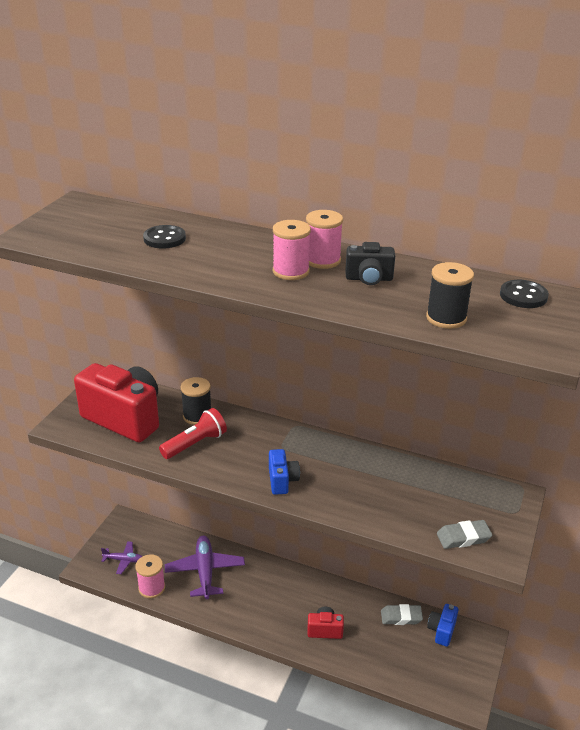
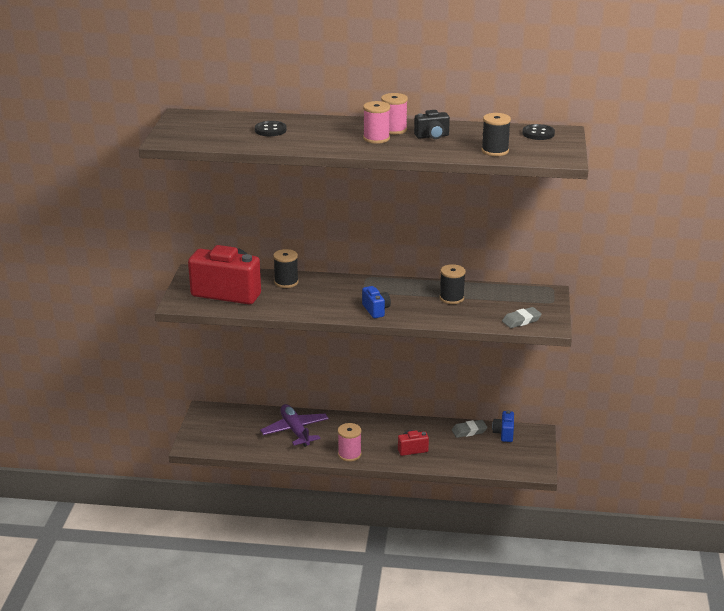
camera: 15 degrees left, 5 degrees down
(124, 560) = (220, 435): purple plane -> none
(152, 588) = (255, 449): pink spool -> pink spool (349, 454)
(195, 444) = (295, 299): red flashlight -> none
(385, 480) = (451, 298): none -> black spool

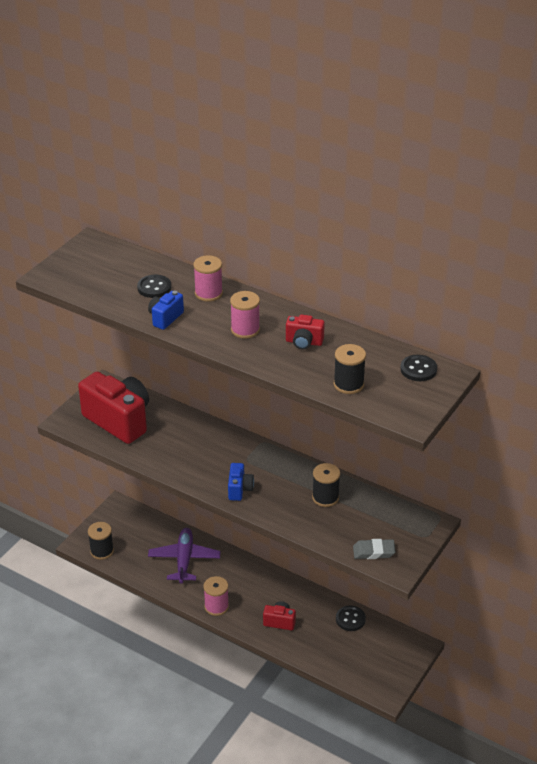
camera: 25 degrees right, 10 degrees up
(286, 282) = (181, 424): black spool -> black spool (102, 551)
(394, 130) = (273, 321): pink spool -> pink spool (208, 293)
(432, 136) = (304, 342): black camera -> red camera
(469, 431) = (350, 619): grey eraser -> black button
(504, 433) = (383, 635): blue camera -> blue camera (165, 318)

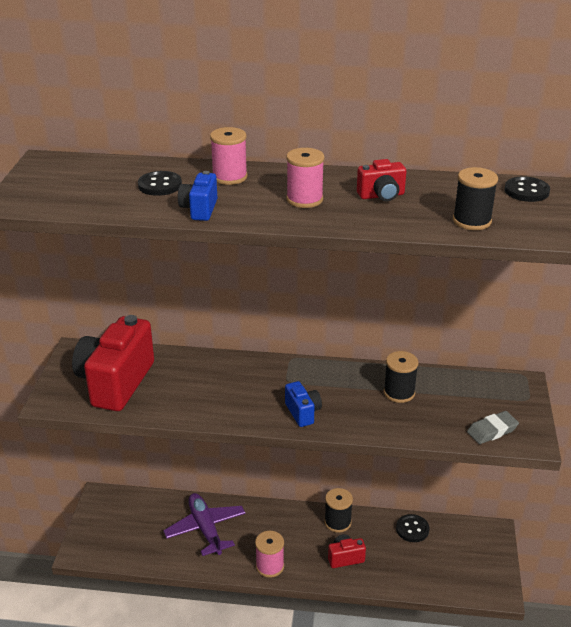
camera: 25 degrees left, 5 degrees down
(102, 551) = (108, 551): black spool -> black spool (337, 522)
(119, 421) = (115, 383): red camera -> red camera turned 90 degrees counterclockwise

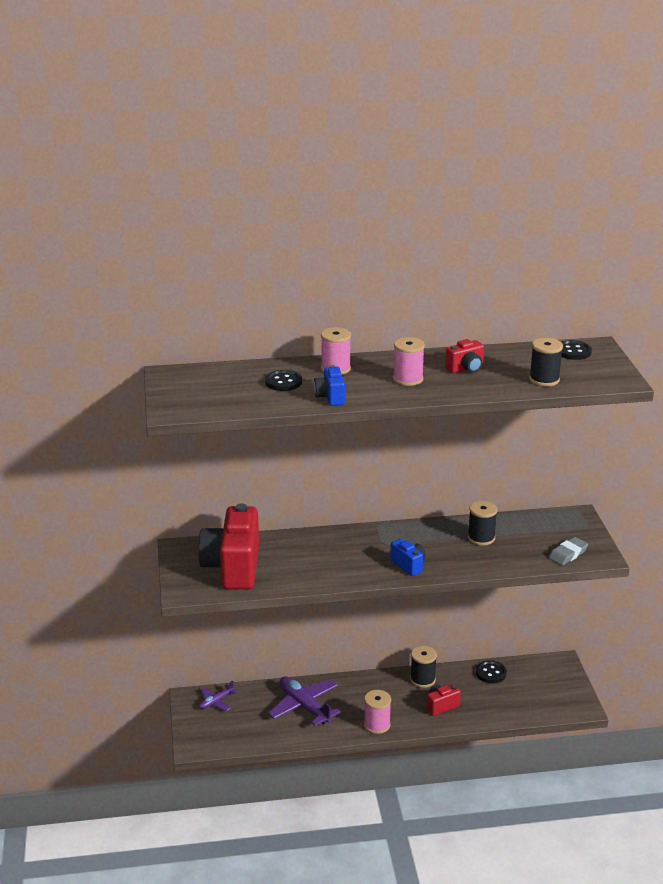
camera: 15 degrees left, 5 degrees down
(123, 506) = (216, 702): none -> purple plane

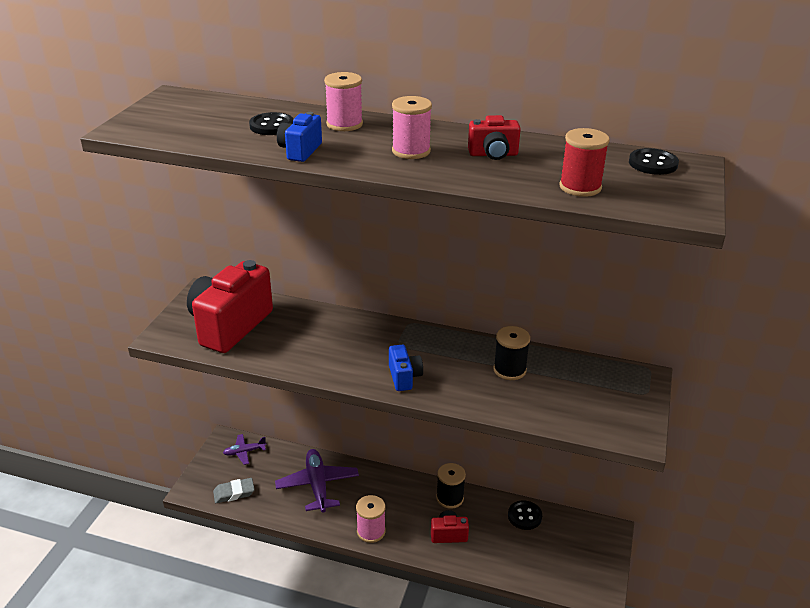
camera: 25 degrees right, 5 degrees up
(544, 379) = (580, 187): black spool -> red spool
(568, 554) = (597, 420): grey eraser -> grey eraser (234, 493)

